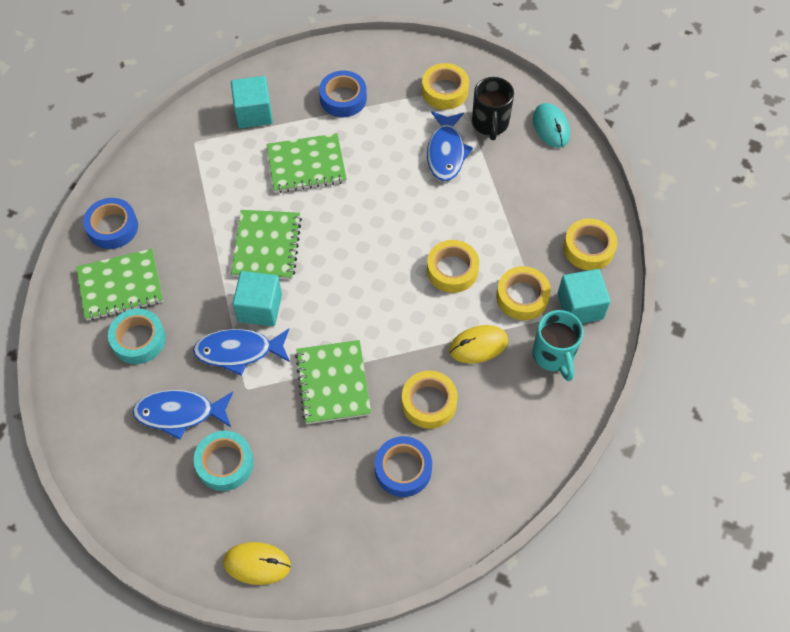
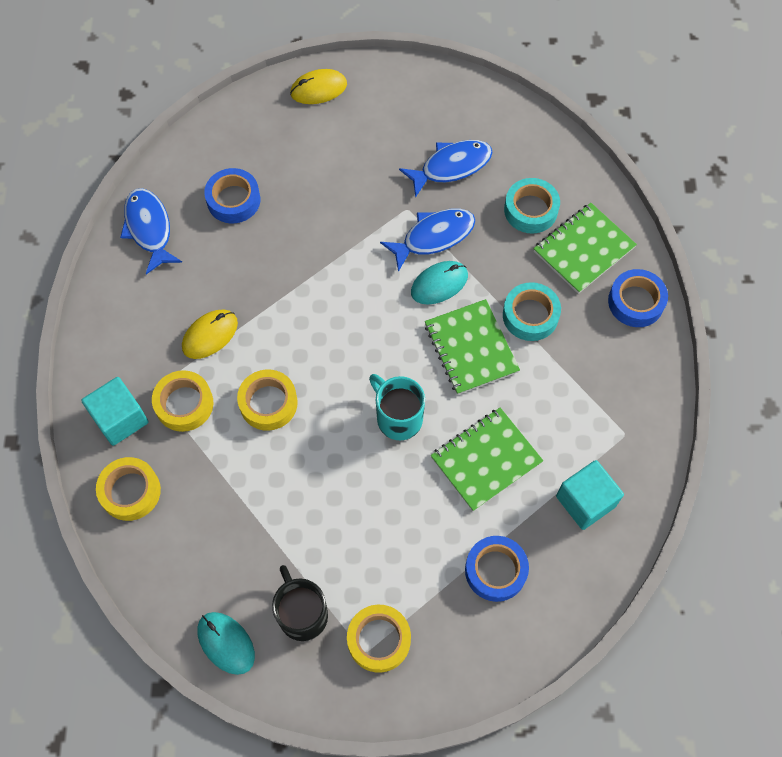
camera: 155 degrees right, 5 degrees up
(225, 463) = (388, 145): turquoise tape -> turquoise tape (530, 315)
(260, 308) = (439, 284): turquoise cube -> turquoise mouse
(333, 383) = (331, 245): green notebook -> none
(429, 403) = (235, 263): yellow tape -> none
(446, 152) = (337, 548): blue fish -> blue fish (149, 229)
(554, 355) = (131, 356): turquoise mug -> turquoise mug (398, 418)

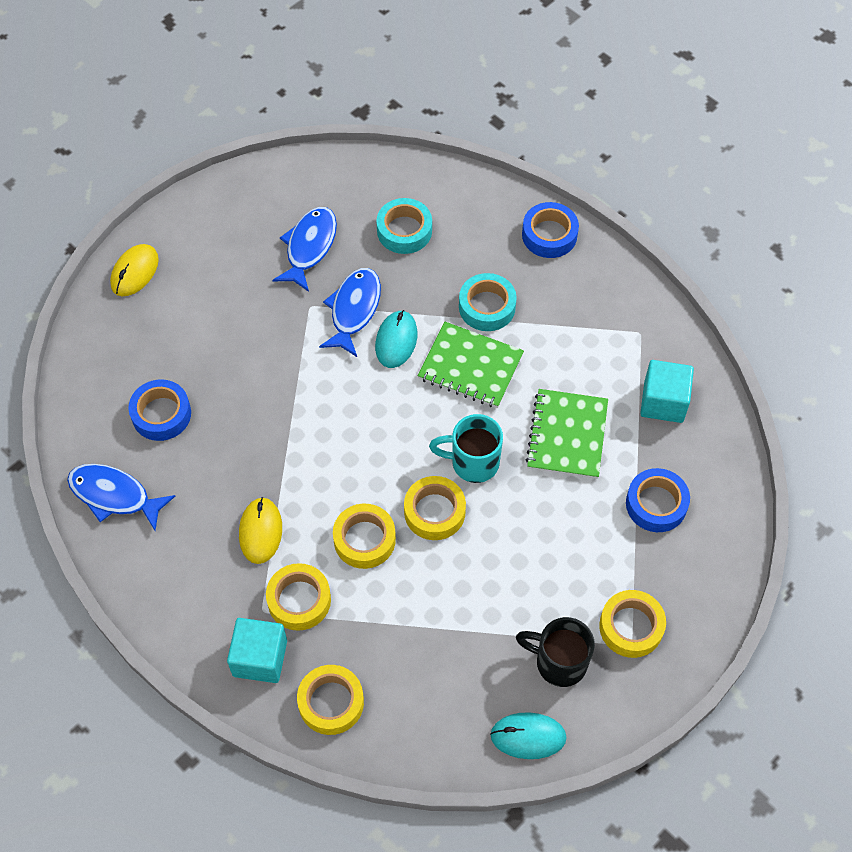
camera: 45 degrees left, 5 degrees down
(334, 428) = (434, 512): none -> yellow tape
(583, 249) = (473, 228): green notebook -> none

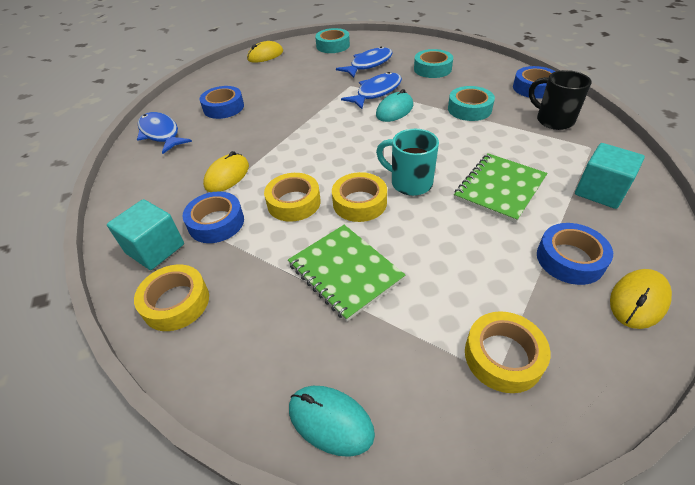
camera: 30 degrees right, 15 degrees down
(227, 213) = (333, 46): none -> turquoise tape
(299, 600) = (216, 223): yellow tape -> blue tape
(470, 366) = (440, 133): green notebook -> green notebook (345, 272)
(559, 662) = (405, 358): black mug -> black mug (553, 120)
(718, 527) = (638, 300): none -> yellow mouse

